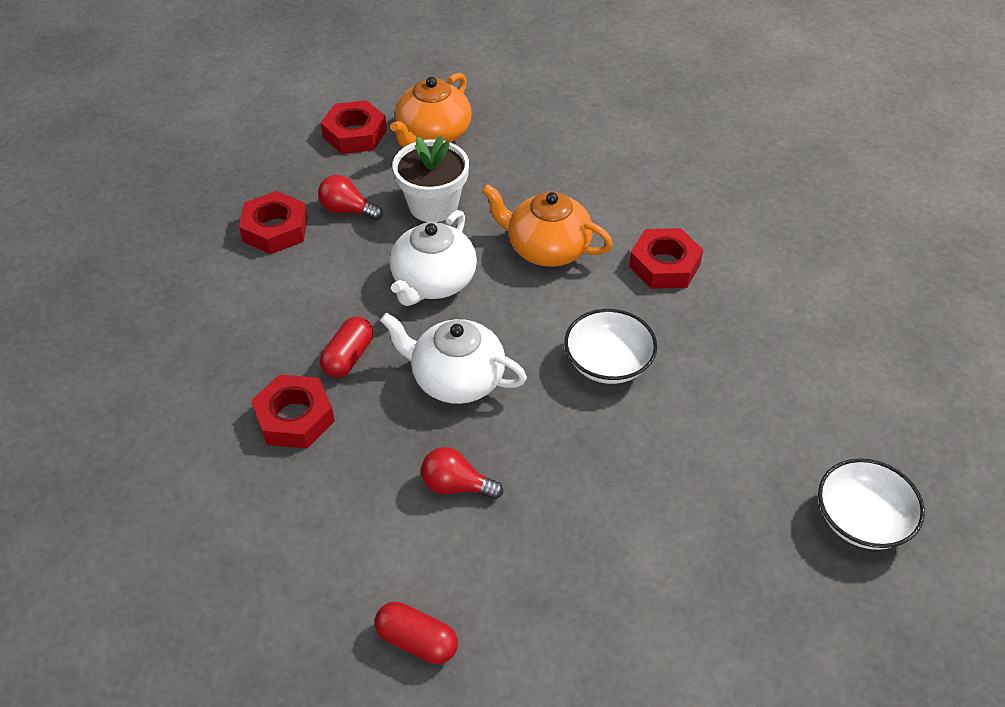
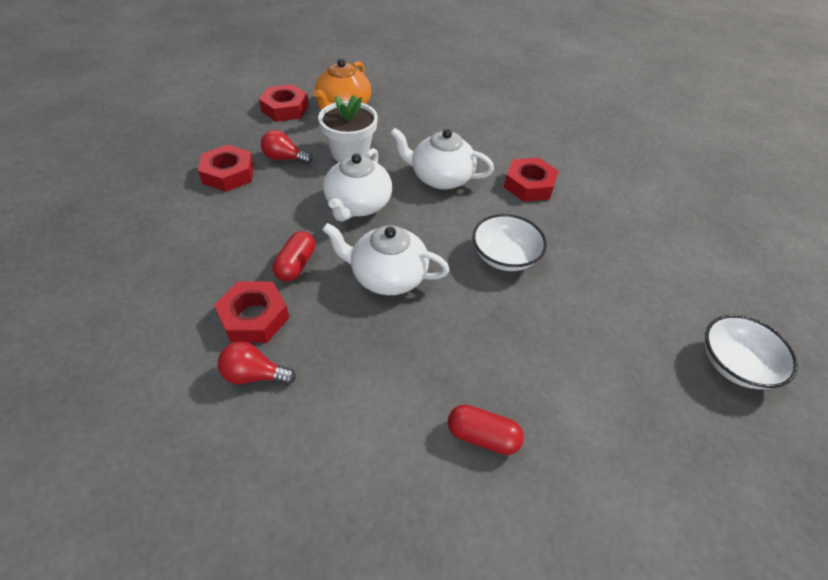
camera: 10 degrees left, 0 degrees up
(417, 641) = (388, 516): red capsule -> red capsule (482, 436)
(456, 486) = (401, 364): red light bulb -> red light bulb (254, 375)
(547, 248) = (440, 178): orange teapot -> white teapot

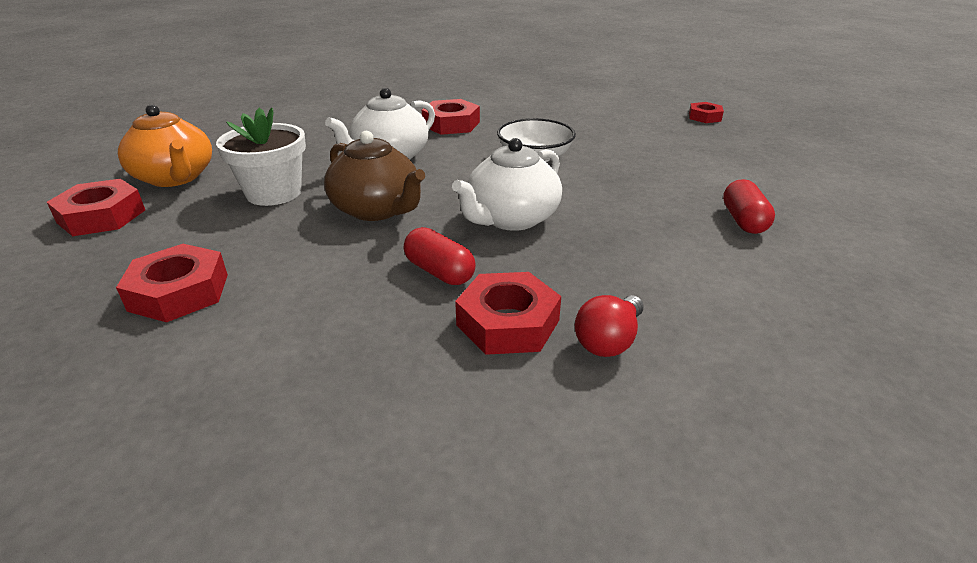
camera: 60 degrees left, 15 degrees down
(284, 158) = (215, 239): red light bulb -> none
(358, 205) = (377, 209): white teapot -> brown teapot
(482, 436) = (743, 221): red capsule -> red capsule turned 45 degrees counterclockwise
(735, 365) = (704, 117): white bowl -> red nut

